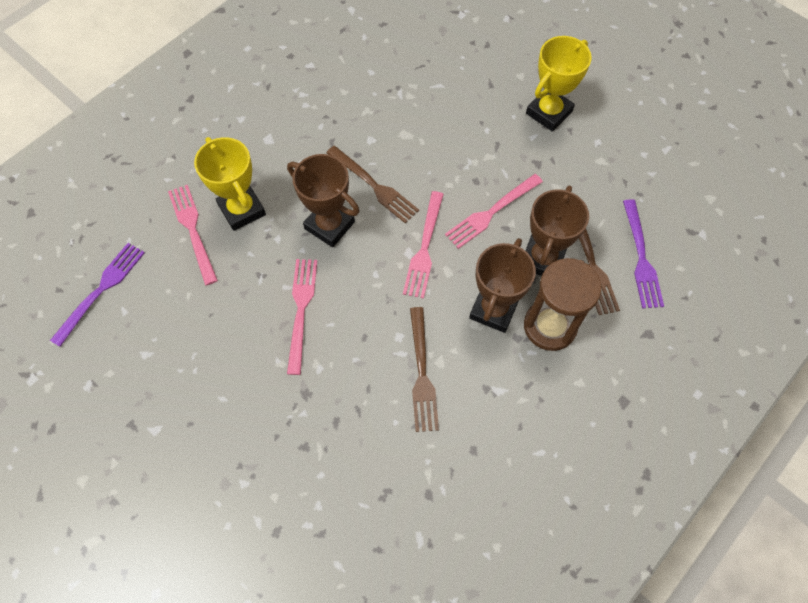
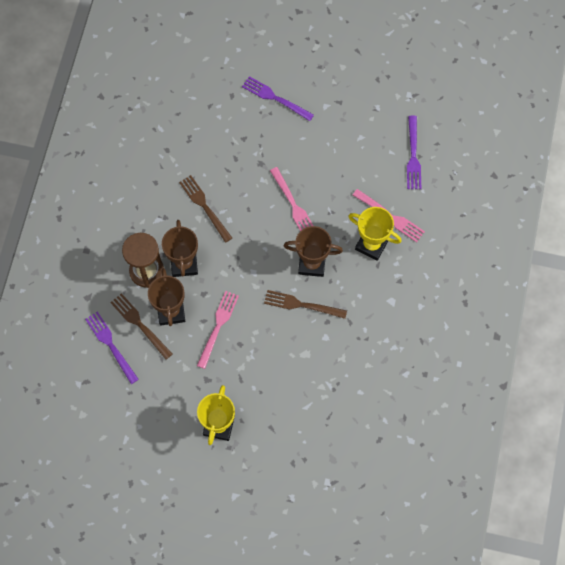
camera: 150 degrees right, 5 degrees up
(216, 487) = (275, 98): none -> purple fork
(424, 248) = (245, 280): pink fork -> none

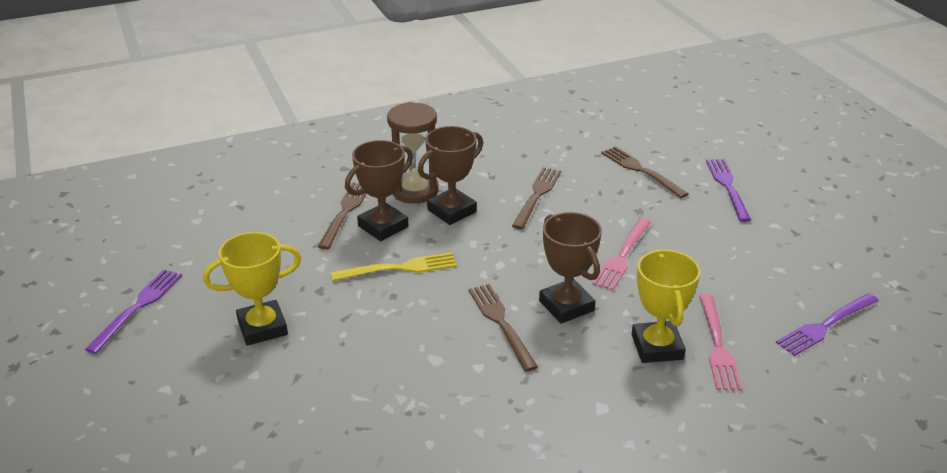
camera: 55 degrees right, 35 degrees down
(110, 345) = (300, 204): purple fork -> purple fork (138, 307)
(218, 326) = (400, 268): pink fork -> yellow fork
(223, 130) = (640, 170): none -> brown fork

